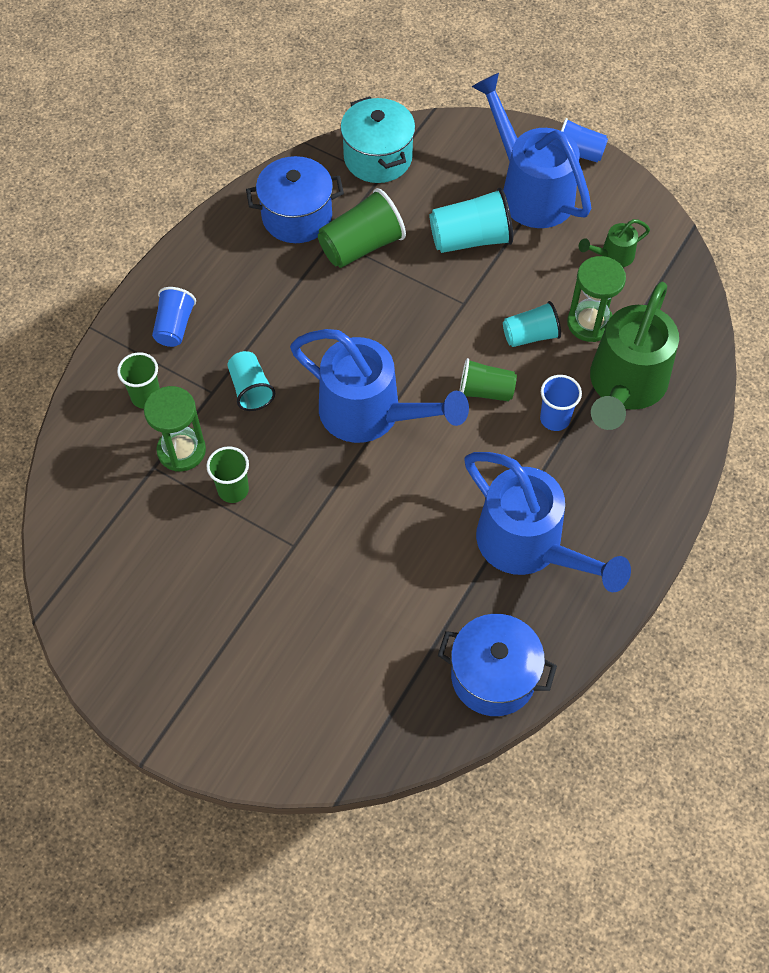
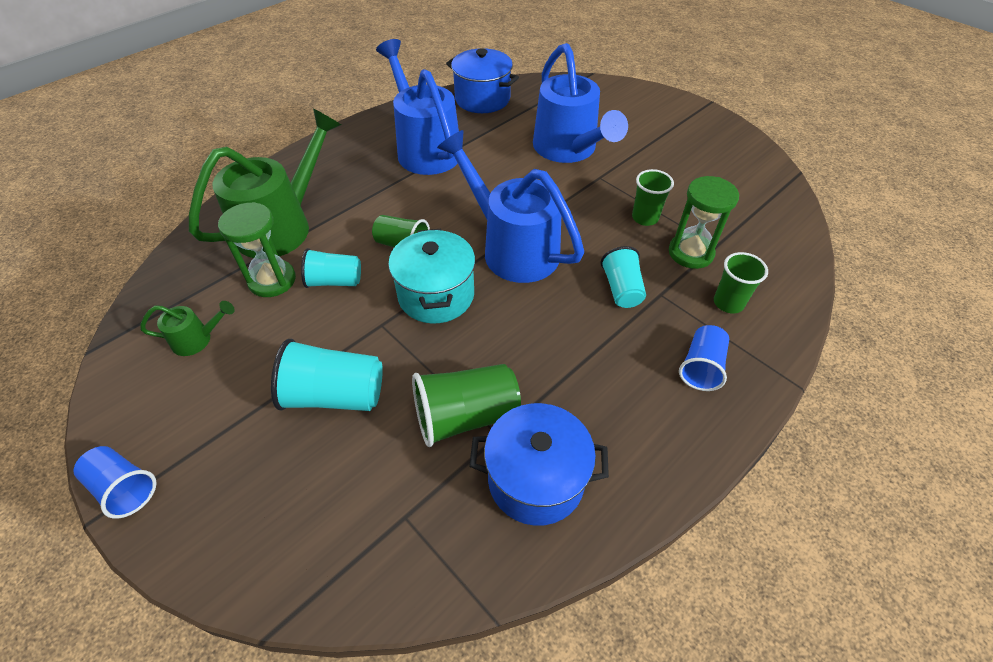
camera: 165 degrees left, 10 degrees down
(378, 158) = (394, 554): turquoise pot -> turquoise pot (436, 295)
(530, 190) = (225, 444): blue watering can -> blue watering can (569, 150)
(555, 419) = (356, 215): blue cup -> none

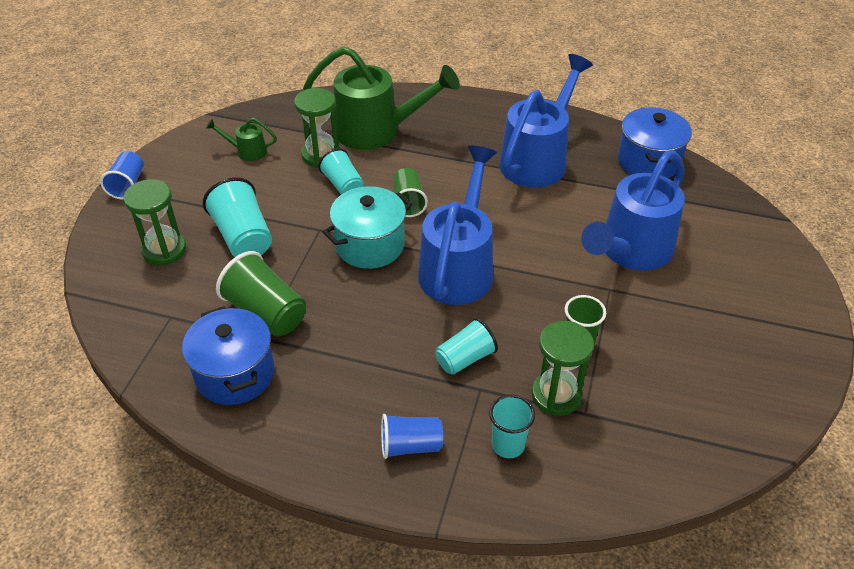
camera: 60 degrees right, 5 degrees down
(198, 339) = (247, 151): green watering can -> green watering can turned 135 degrees clockwise
(286, 485) = (164, 250): none -> green hourglass
(728, 303) = (508, 445): green cup -> turquoise cup

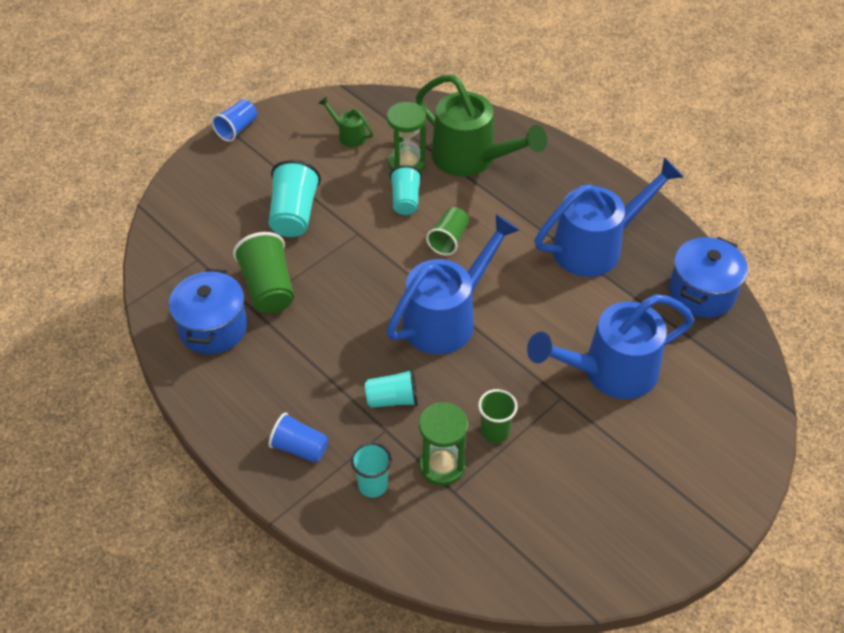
camera: 30 degrees right, 5 degrees up
(164, 250) = (228, 200): green hourglass -> none
(370, 245) = (388, 265): turquoise pot -> none

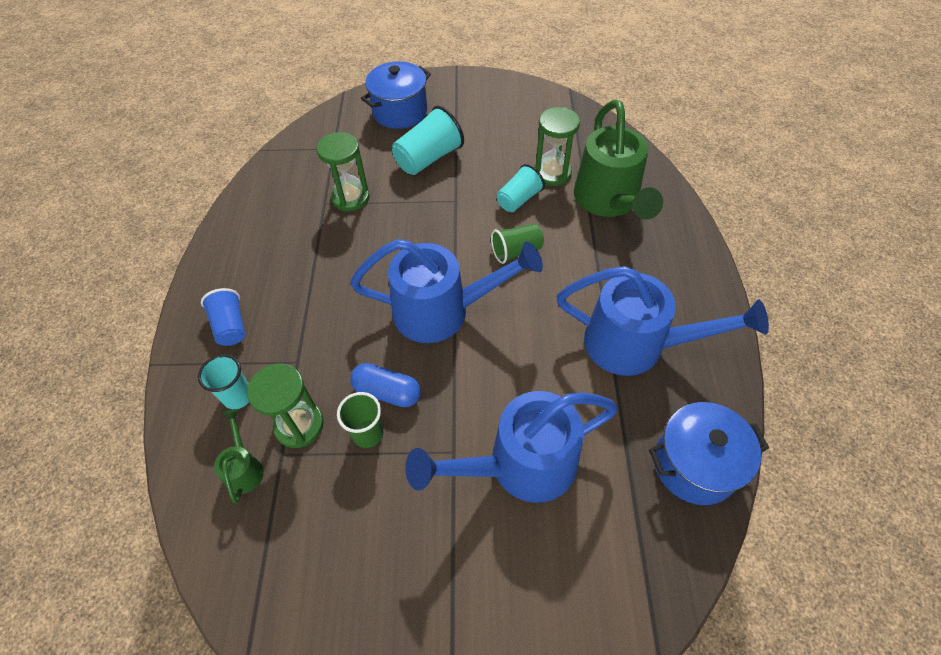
camera: 45 degrees right, 5 degrees up
(213, 328) = (286, 200): blue pot -> blue pot (400, 112)
(237, 129) = (462, 78): blue cup -> none
(268, 288) = (350, 198): green cup -> green hourglass
(348, 135) = (533, 127): green watering can -> green watering can (244, 468)
(392, 399) = (329, 342): turquoise cup -> none
(475, 397) = (387, 392): none -> blue capsule
(609, 372) = (520, 465): blue watering can -> blue watering can turned 45 degrees counterclockwise

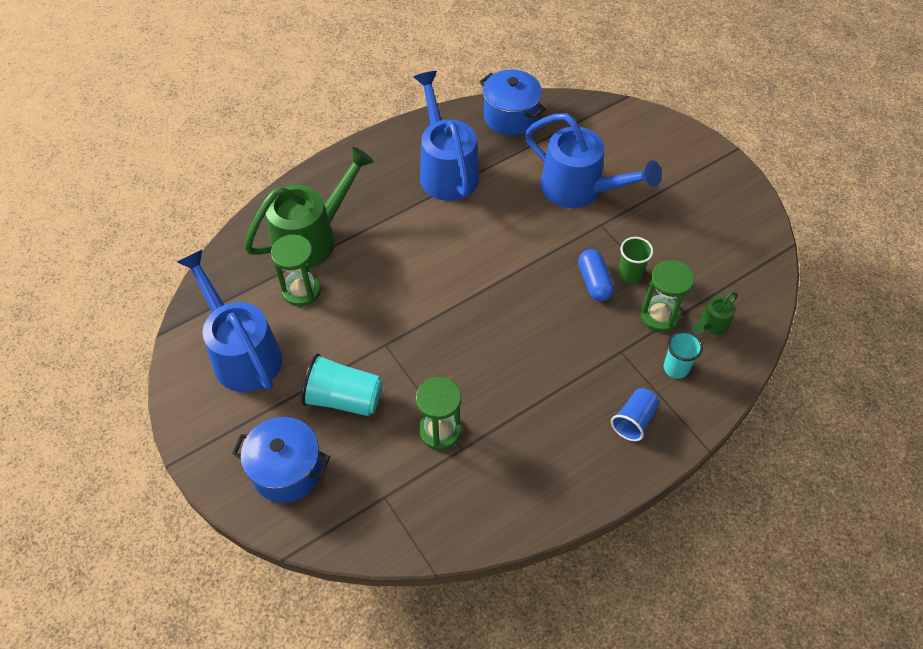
camera: 125 degrees left, 0 degrees up
(443, 311) = (505, 288): blue watering can -> blue watering can (242, 352)
(516, 251) = (412, 272): green cup -> none
(518, 199) = (352, 299): turquoise cup -> none

